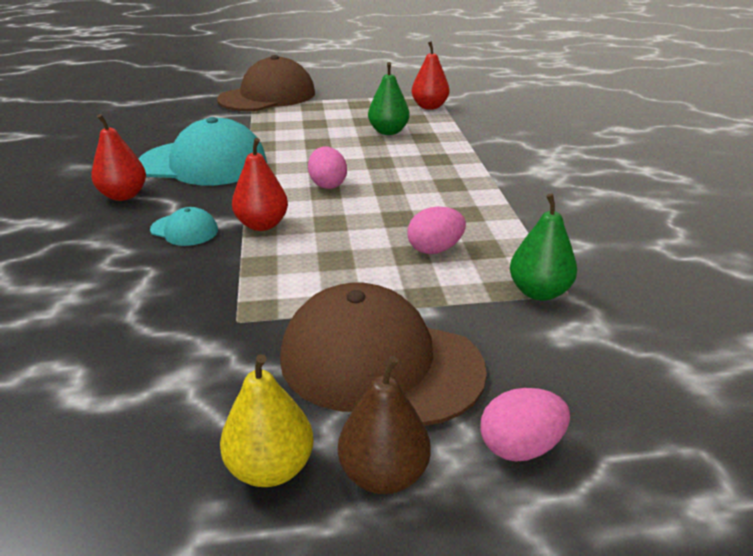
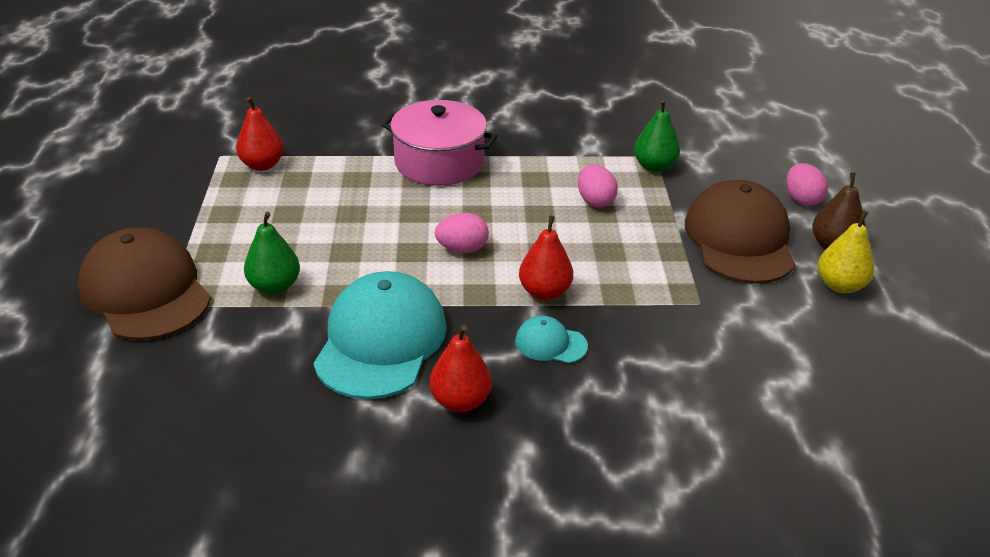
camera: 85 degrees left, 5 degrees up
(184, 230) = (550, 343): turquoise cap -> turquoise cap turned 105 degrees counterclockwise
(380, 362) = (739, 239): brown cap -> brown cap turned 150 degrees clockwise
(388, 132) = (331, 200): green pear -> green pear (274, 286)
(470, 166) = (439, 162): none -> pink pot

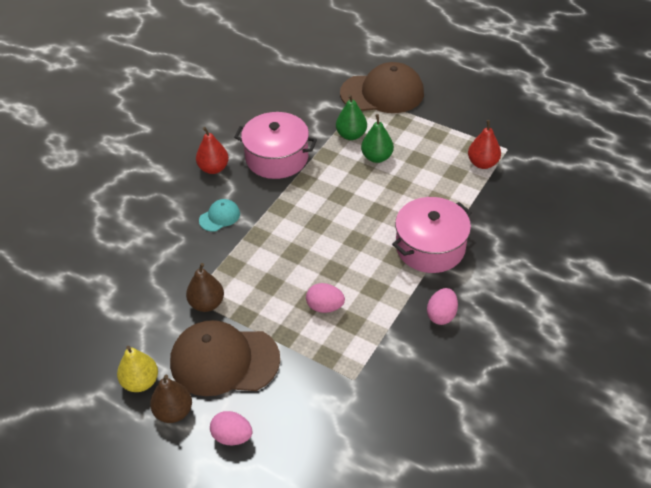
camera: 125 degrees right, 10 degrees up
(381, 341) = (277, 157): turquoise cap -> pink pot
(462, 249) = (325, 217): pink egg -> pink egg (441, 315)
(544, 292) = (259, 234): red pear -> none
(654, 166) = (340, 368): green pear -> green pear (377, 157)
(691, 286) = (207, 304): none -> brown pear
(739, 239) = (224, 360): brown cap -> brown cap turned 150 degrees clockwise

